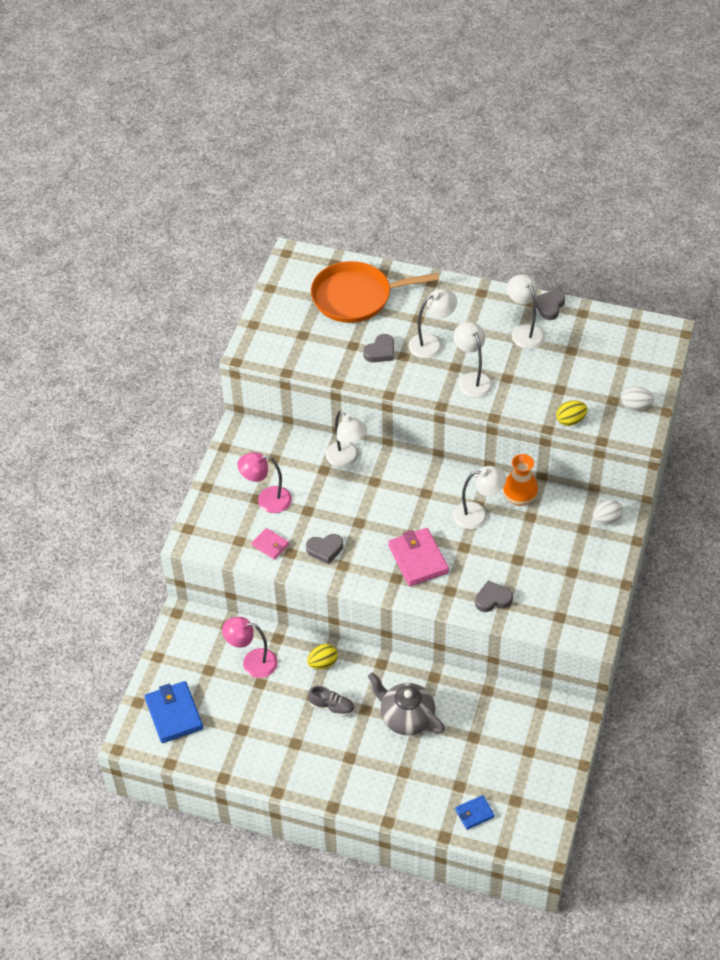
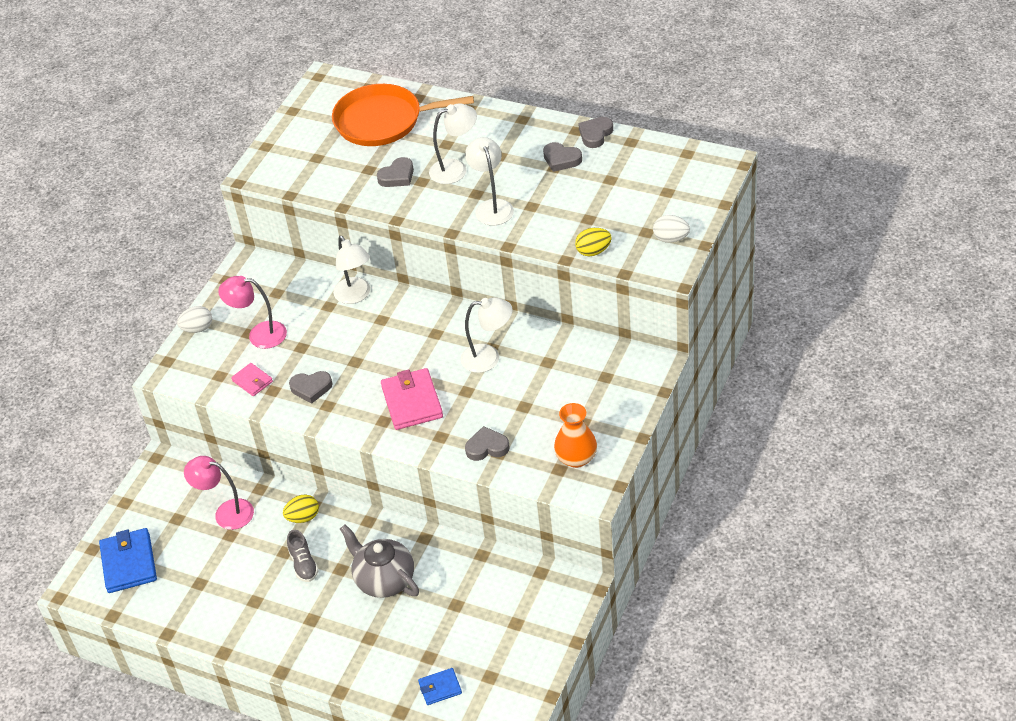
camera: 10 degrees right, 5 degrees down
(332, 707) = (303, 564): grey shoe -> grey shoe turned 45 degrees clockwise
(519, 498) = (539, 342): orange vase -> orange vase (576, 458)
(524, 332) = (561, 159): white lamp -> grey heart
(606, 519) = (634, 368): white egg -> white egg (198, 328)

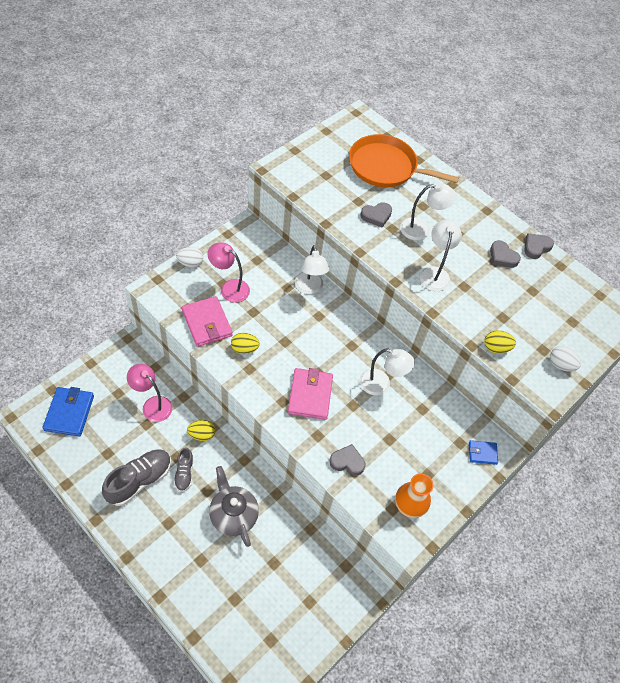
camera: 10 degrees right, 10 degrees up
(252, 381) = (207, 323): pink wallet -> pink wallet, size x1.82
(254, 594) = (139, 481): none -> grey shoe
(311, 388) = (244, 349): grey heart -> yellow egg
(440, 688) = (230, 631): blue wallet -> blue wallet (482, 453)

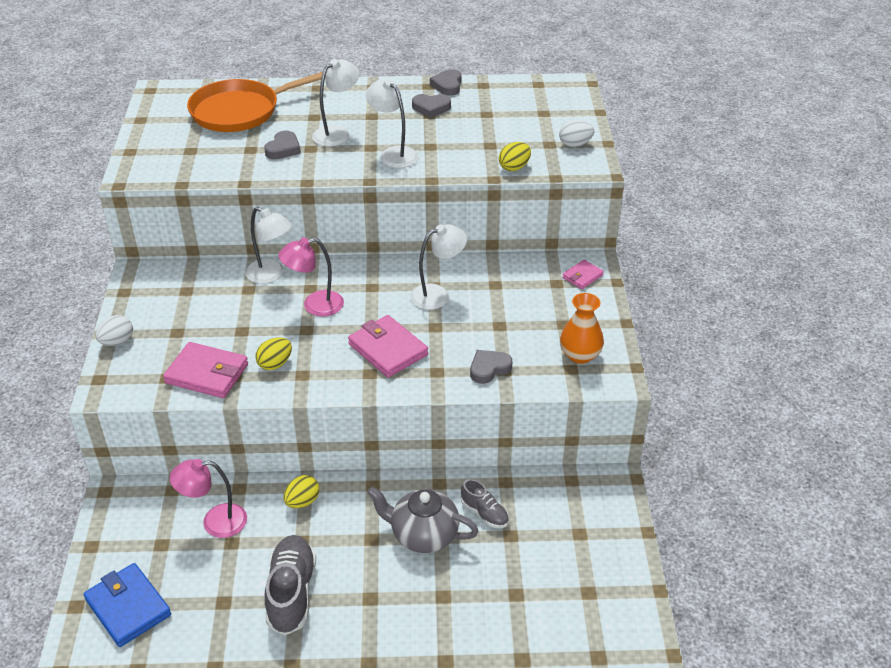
camera: 40 degrees left, 15 degrees down
(184, 473) = (329, 546): grey shoe -> grey shoe (484, 513)
(229, 288) = (189, 331): pink lamp -> pink lamp (315, 305)
(482, 453) = (582, 276): blue wallet -> pink wallet

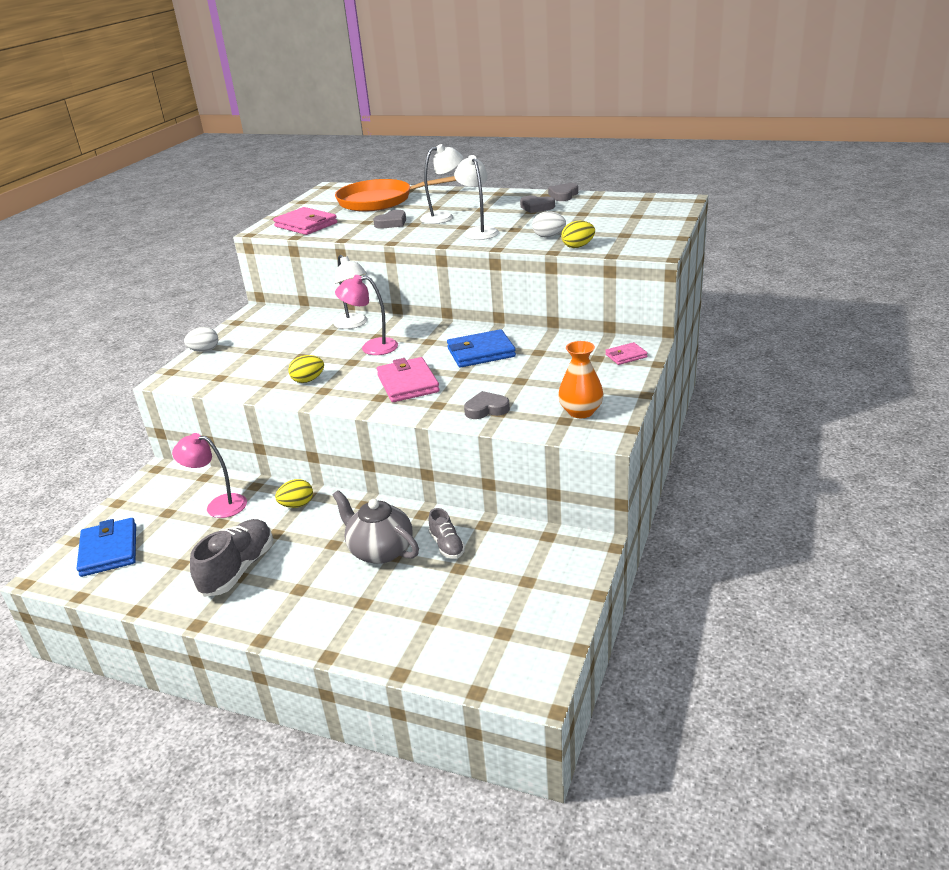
camera: 25 degrees right, 10 degrees down
(207, 373) = (251, 379): pink wallet -> pink wallet (306, 225)
(437, 294) = (481, 352): white lamp -> blue wallet
(575, 144) = (649, 236): white egg -> white egg (549, 236)

